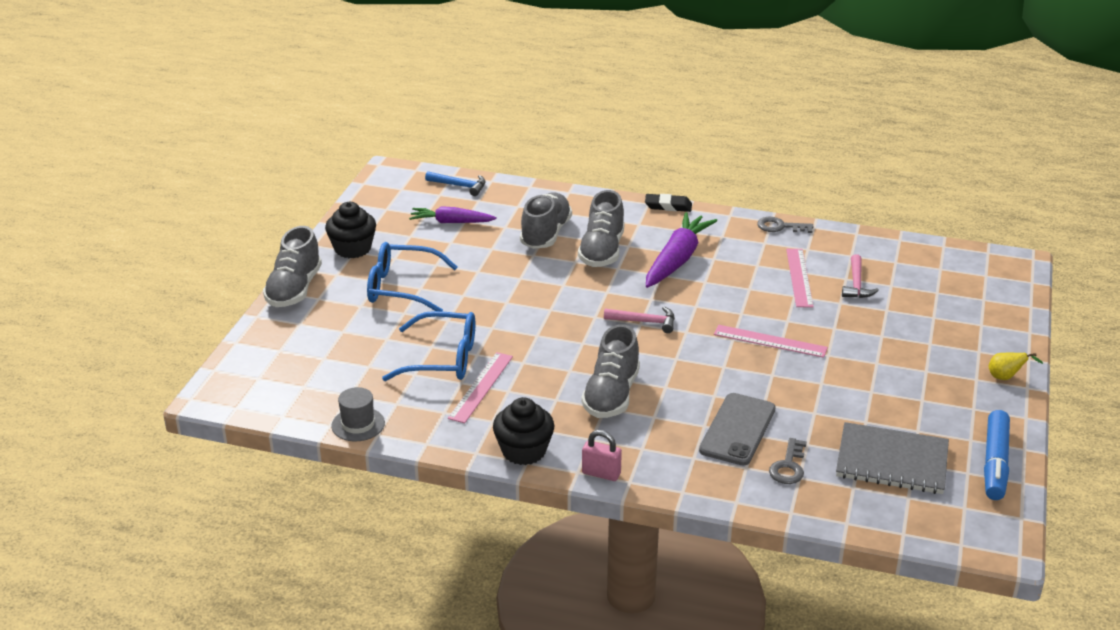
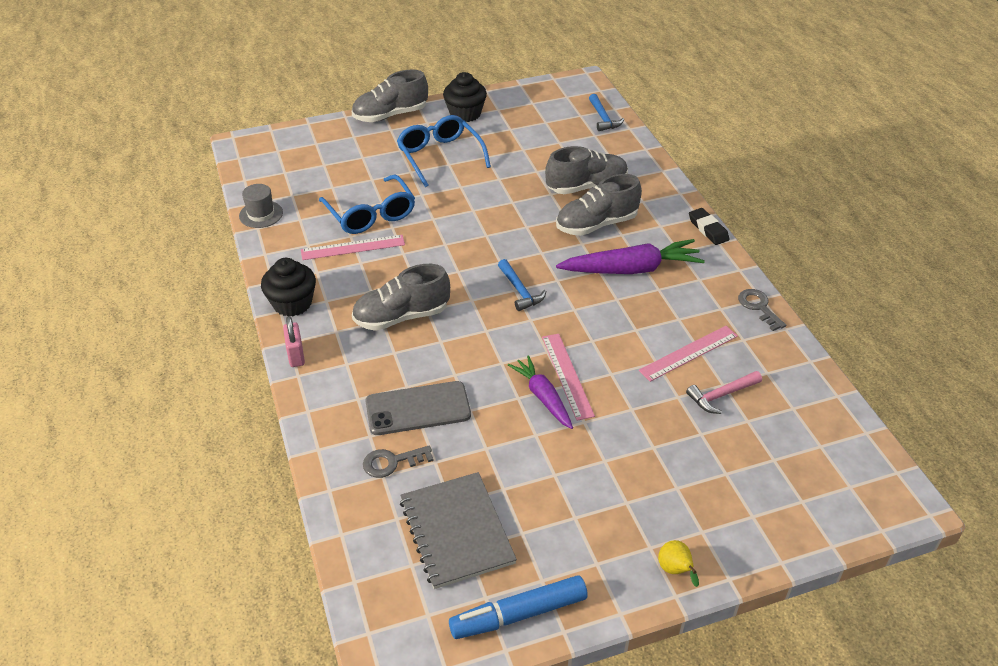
camera: 55 degrees right, 10 degrees up
(451, 222) = (549, 137): purple carrot -> purple carrot (543, 397)
(645, 322) = (520, 291): pink hammer -> blue hammer

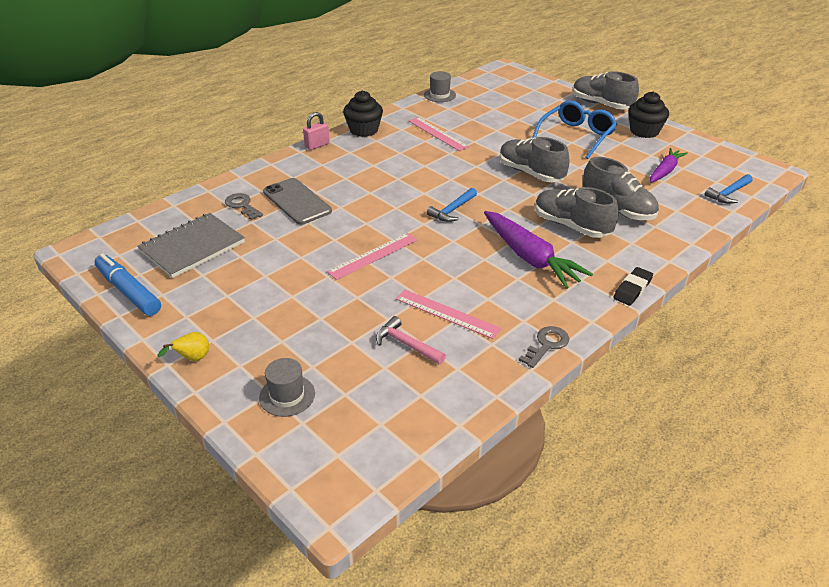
camera: 65 degrees right, 5 degrees down
(370, 214) = (479, 129): blue glasses -> none
(401, 317) = (382, 171): grey shoe -> grey shoe (530, 173)
(543, 397) = (342, 250): purple carrot -> purple carrot (665, 171)
(761, 503) = (287, 395): none -> grey hat

